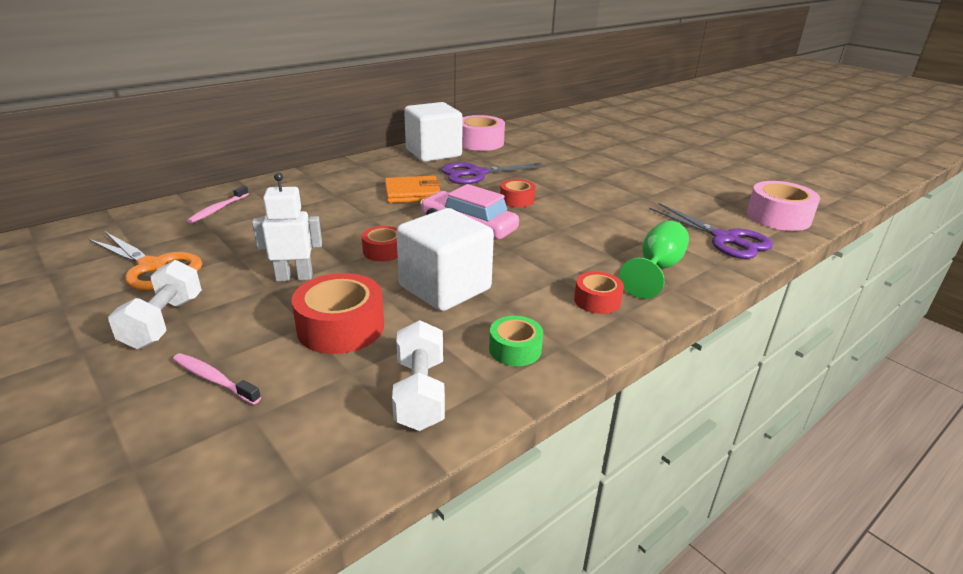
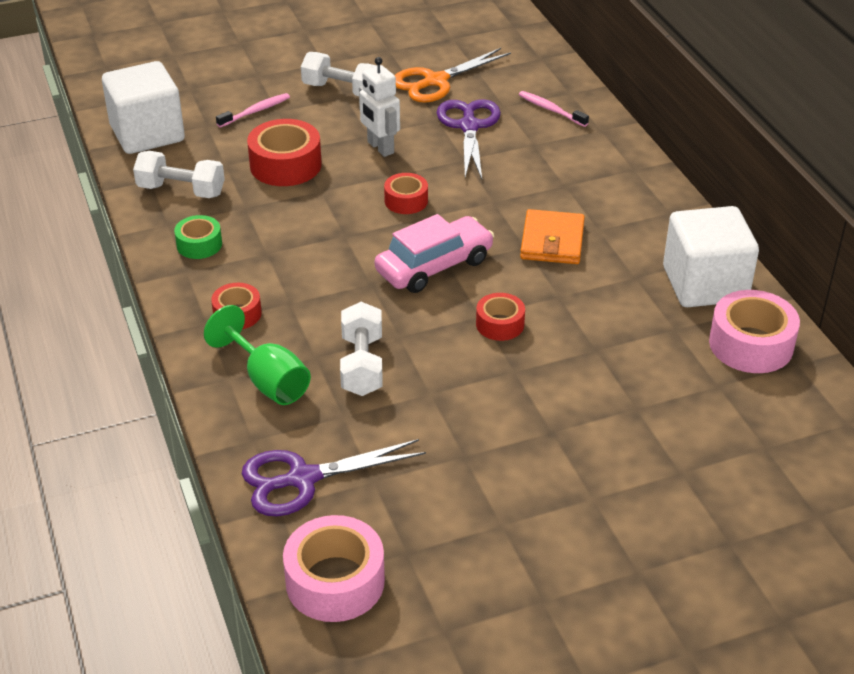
camera: 110 degrees right, 10 degrees up
(294, 277) = (380, 148): white robot -> white robot turned 135 degrees clockwise
(445, 288) = (314, 226): white cube -> white cube (147, 134)
(476, 174) = (605, 309): purple scissors -> purple scissors (469, 126)
(601, 237) = (362, 365): none -> white dumbbell

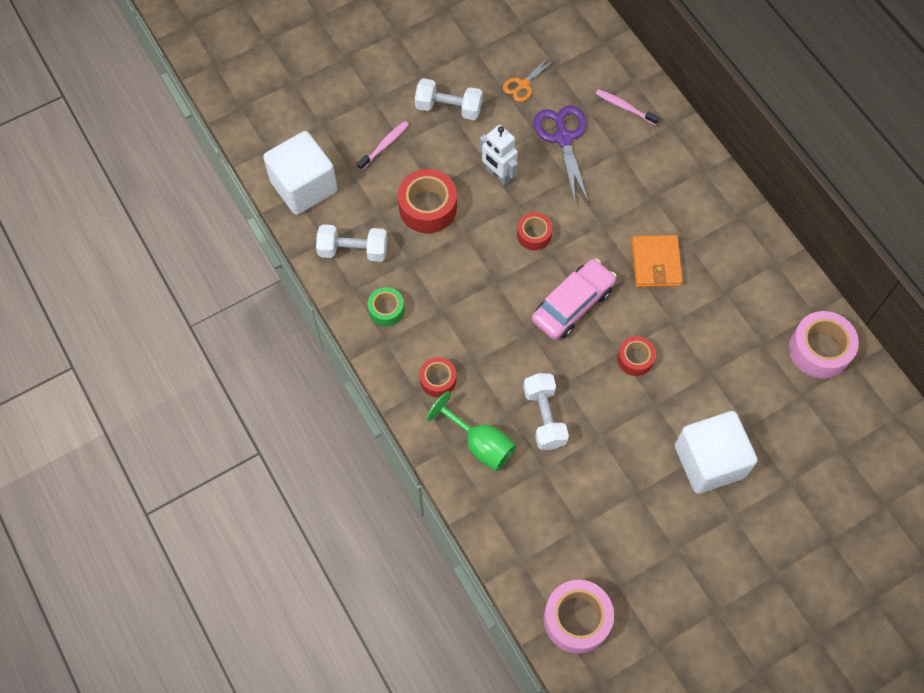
camera: 10 degrees left, 25 degrees up
(302, 479) = (531, 533): purple scissors -> none
(435, 81) = (523, 85): orange scissors -> orange scissors, size x0.58
(705, 284) = (777, 292): white cube -> white cube (709, 461)

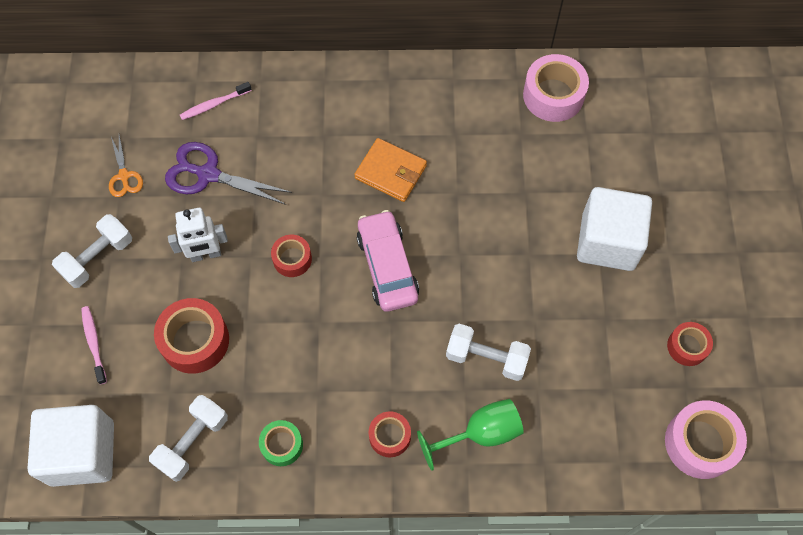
camera: 60 degrees left, 0 degrees up
(635, 359) = (474, 245): red tape -> red tape (687, 346)

